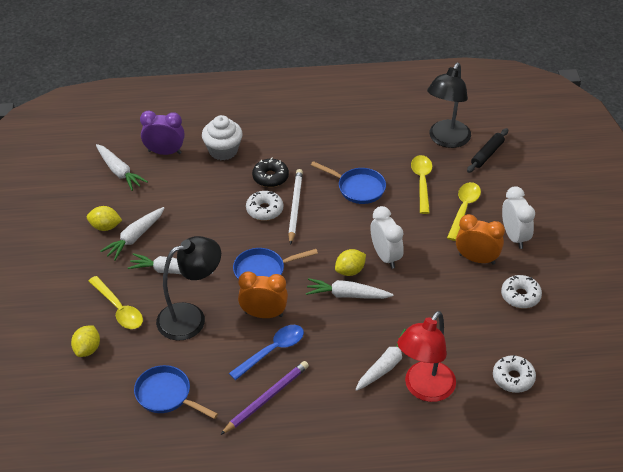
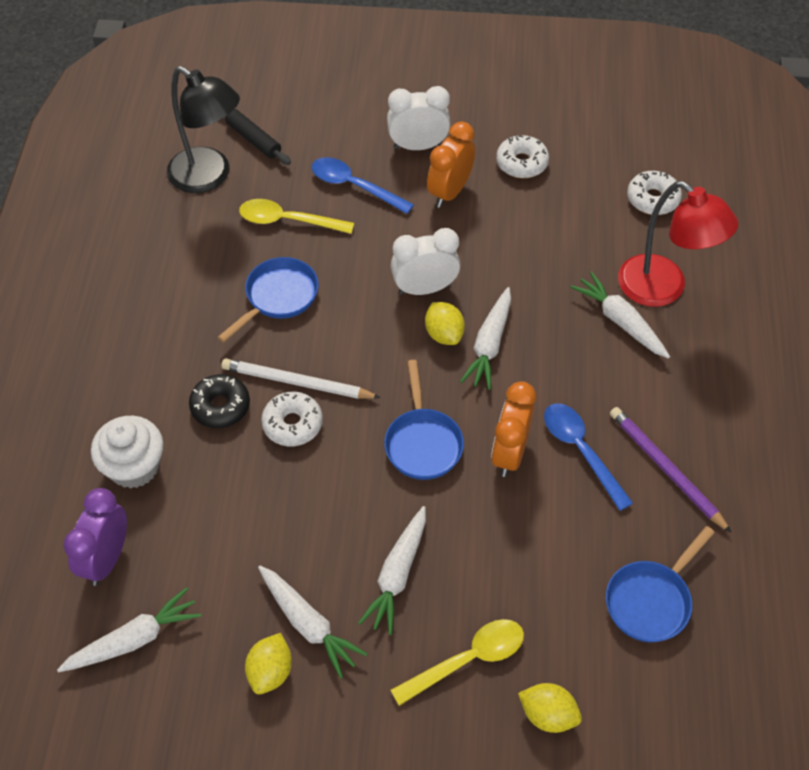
camera: 80 degrees left, 10 degrees up
(191, 318) = (502, 552): black lamp -> none
(463, 209) = (354, 186): yellow spoon -> blue spoon

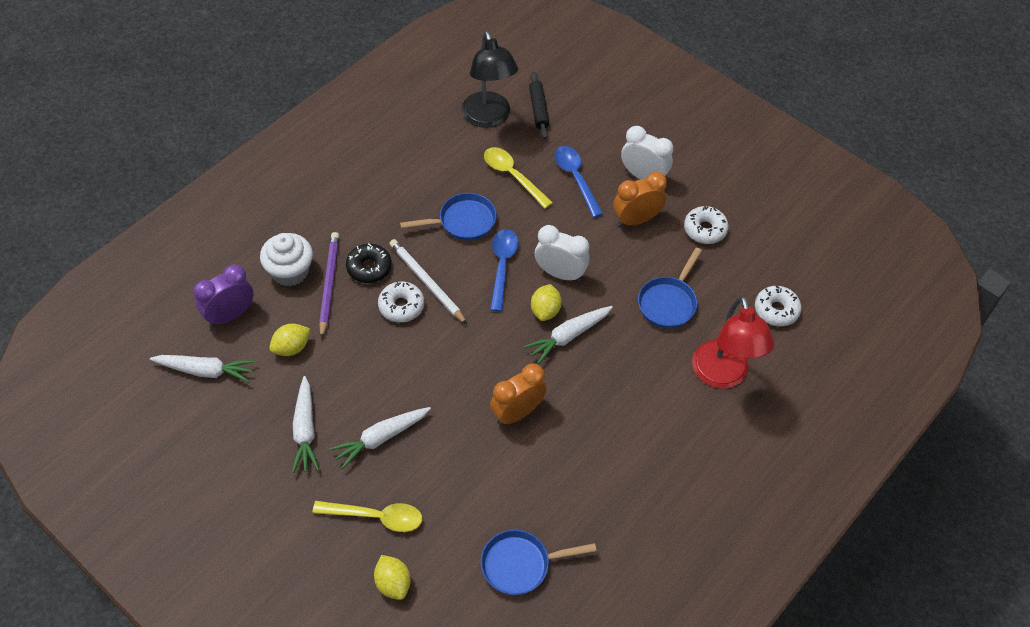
camera: 35 degrees right, 0 degrees up
(270, 671) = (261, 442): yellow lemon -> yellow lemon (291, 348)
(423, 443) = (469, 370): blue pan -> blue pan (668, 302)
(580, 451) = (564, 442): blue spoon -> blue spoon (502, 266)
(620, 321) = (671, 377): white carrot -> none
(665, 469) = (609, 492): purple pencil -> purple pencil (329, 284)

